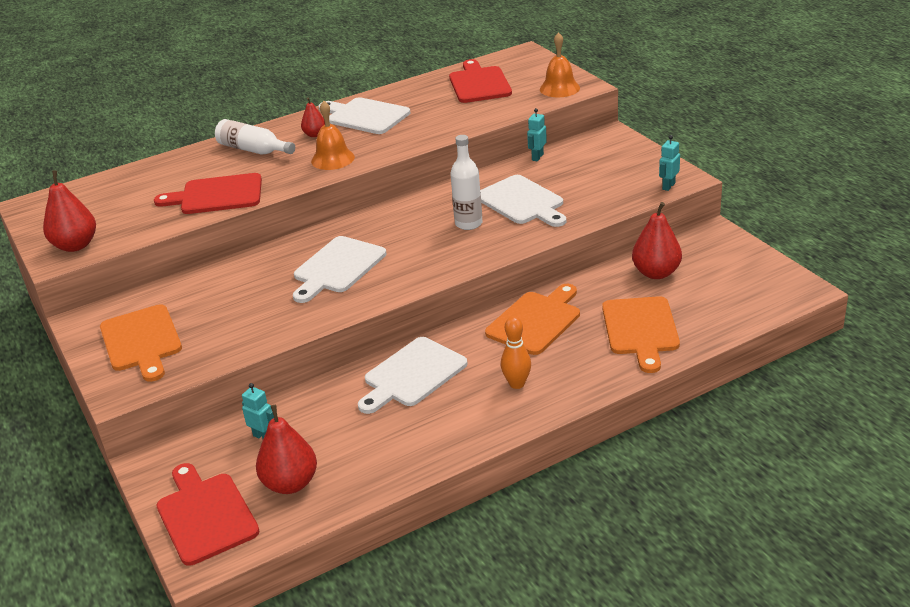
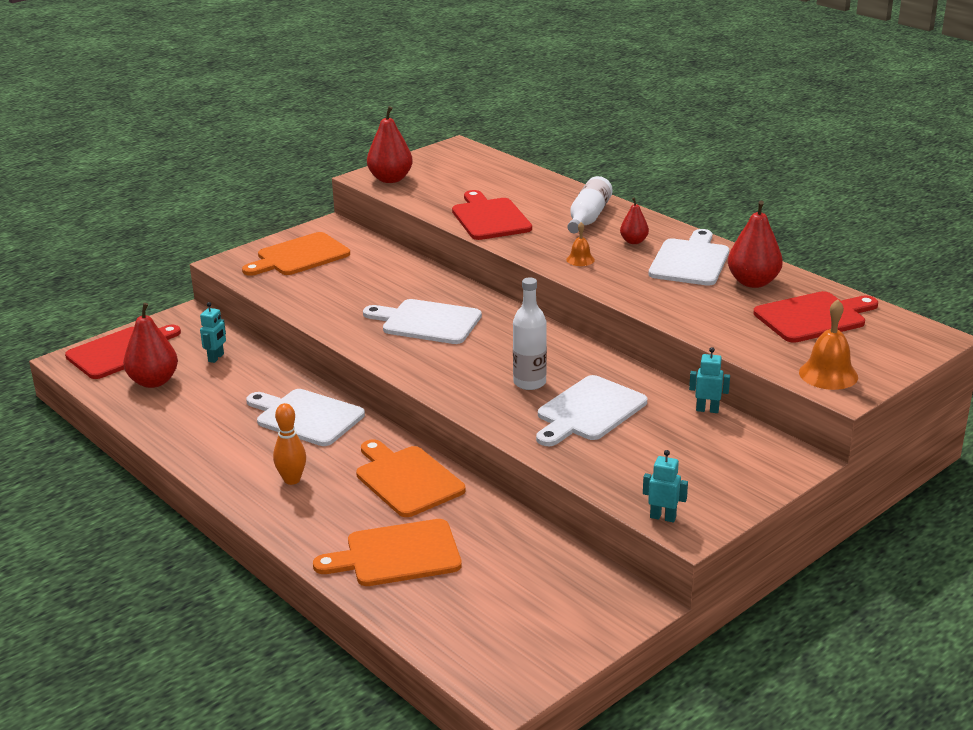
camera: 75 degrees right, 5 degrees down
(332, 159) = (580, 259): orange bell -> orange bell, size x0.57
(536, 321) = (406, 479): orange cutting board -> orange cutting board turned 150 degrees counterclockwise
(656, 273) = (522, 559): red pear -> red pear (753, 282)

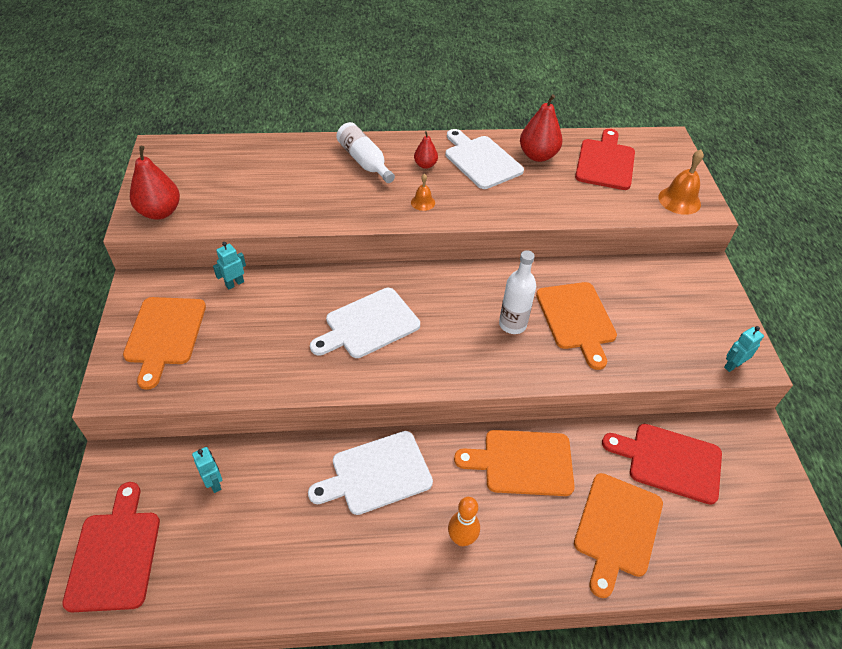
camera: 55 degrees left, 20 degrees up
(153, 381) = (201, 556): red pear -> none
(489, 218) = (302, 203): red cutting board -> red cutting board (669, 462)
(589, 411) = (577, 319): white cutting board -> orange cutting board
(707, 410) = (621, 266): turquoise robot -> turquoise robot (234, 283)

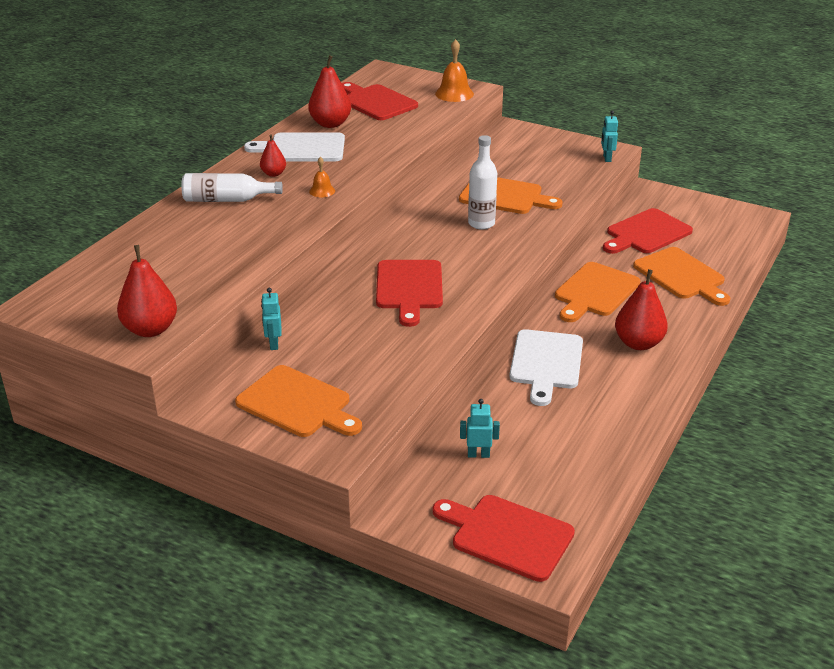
camera: 55 degrees left, 15 degrees down
(368, 325) = (409, 288): white cutting board -> red cutting board
(461, 539) = (638, 343): orange bowling pin -> red pear

